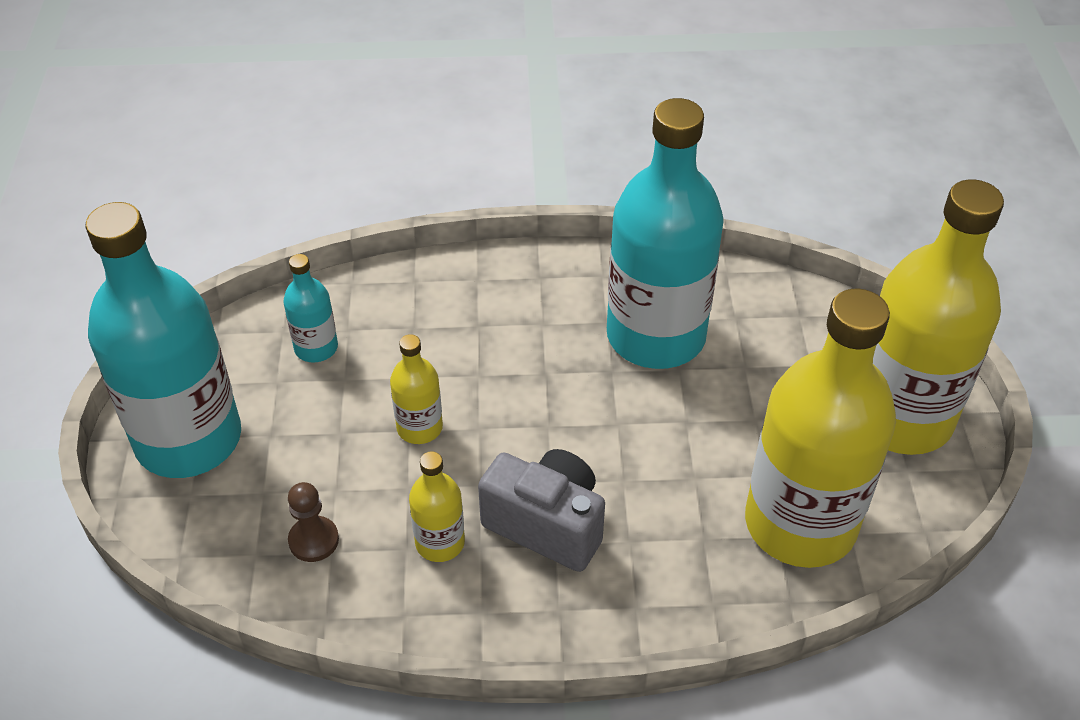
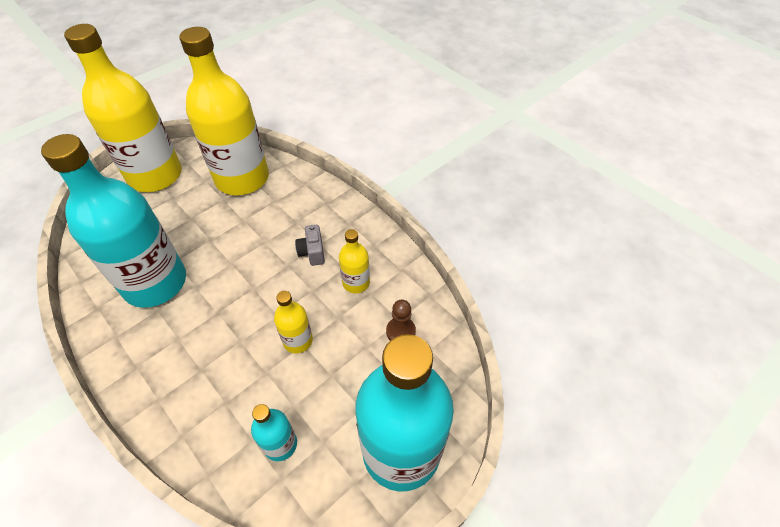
camera: 130 degrees left, 5 degrees up
(547, 525) = (312, 252): grey camera -> grey camera, size x0.55

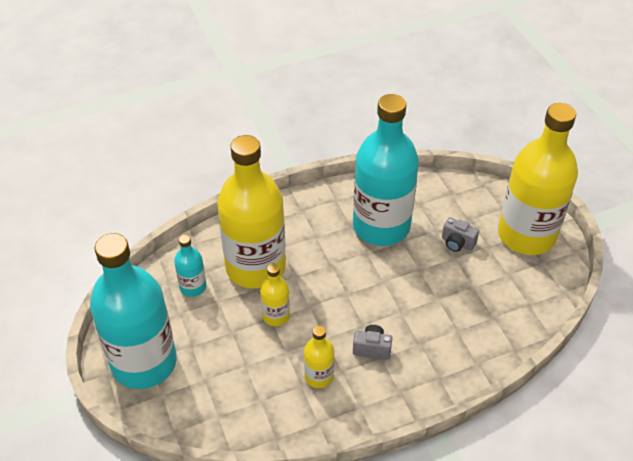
camera: 110 degrees right, 5 degrees down
(172, 219) = (457, 243): none -> grey camera
(242, 178) = (502, 307): yellow bottle -> yellow bottle (255, 267)
(400, 331) = (247, 397): brown pawn -> none

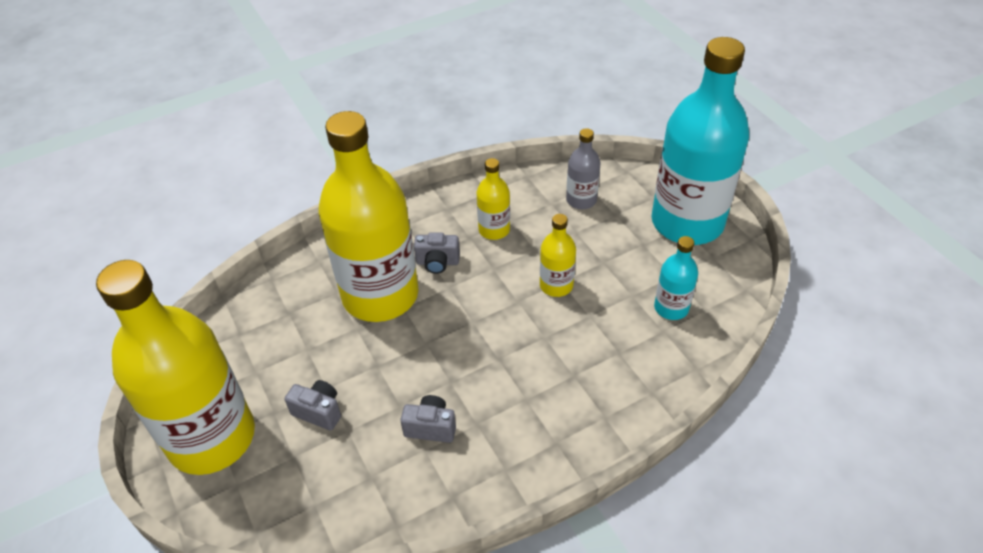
camera: 175 degrees right, 0 degrees up
(230, 400) = (581, 200): none -> grey bottle
(255, 267) = (599, 343): yellow bottle -> yellow bottle (380, 295)
(381, 226) = (431, 427): turquoise bottle -> grey camera

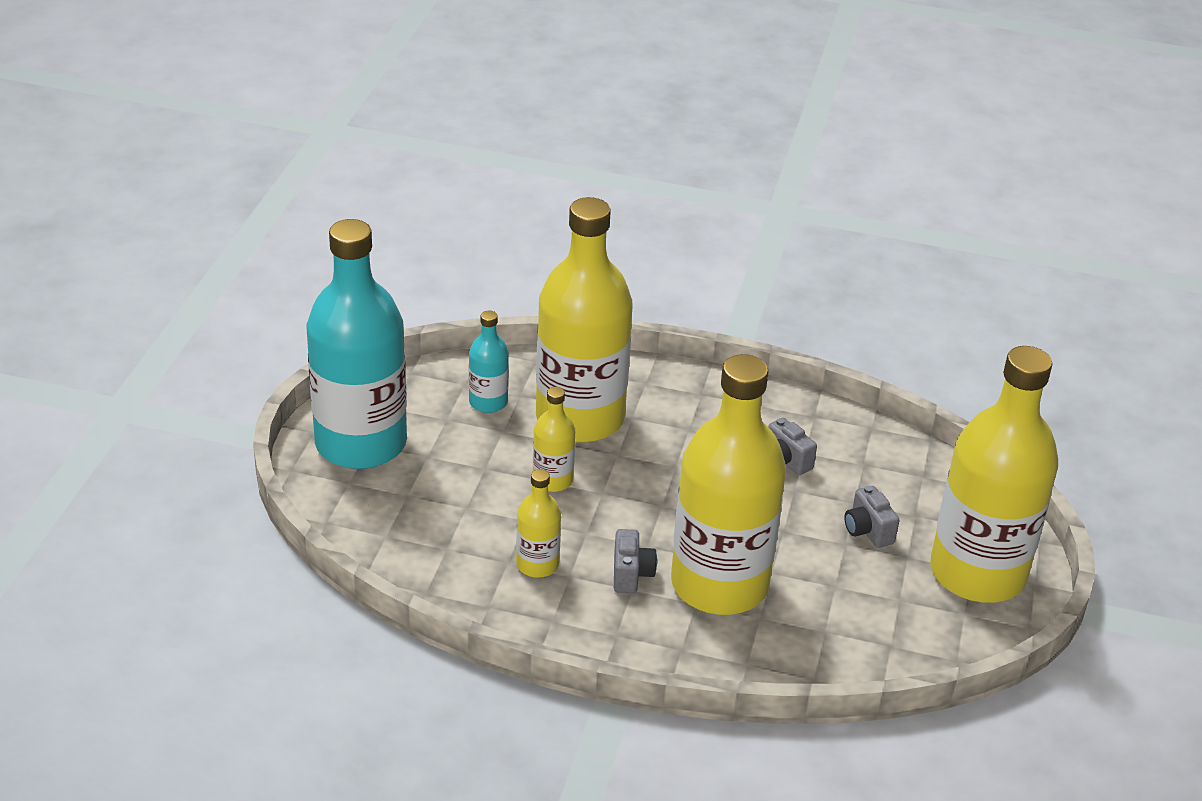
camera: 140 degrees left, 10 degrees down
(437, 262) = (631, 574): grey camera -> grey camera turned 45 degrees clockwise
(581, 200) = (415, 529): grey bottle -> none
(603, 345) = (580, 418): none -> yellow bottle

